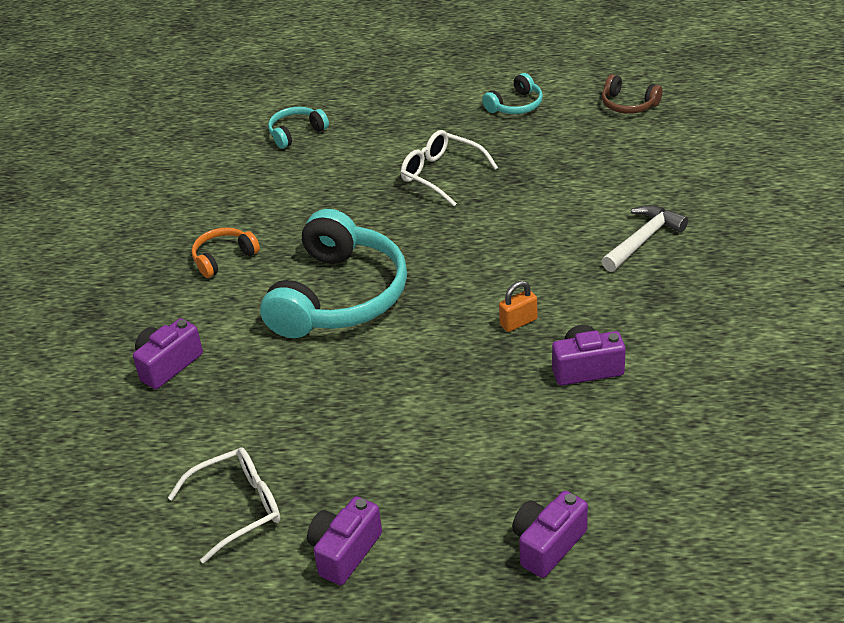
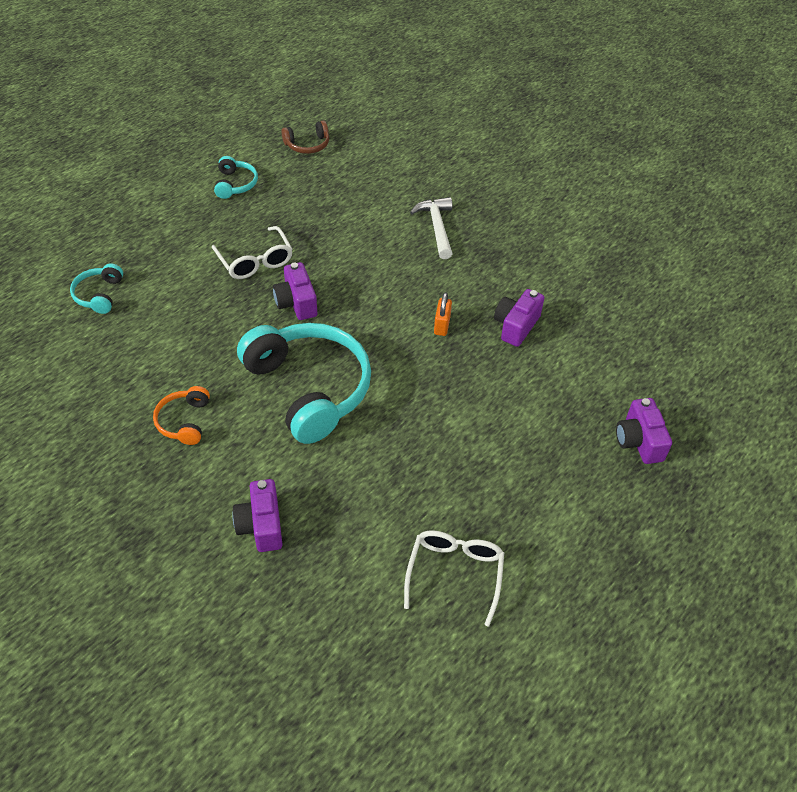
camera: 55 degrees left, 10 degrees up
(344, 552) = (552, 541): purple camera -> purple camera (296, 303)
(442, 174) = (255, 261): white glasses -> white glasses turned 105 degrees counterclockwise

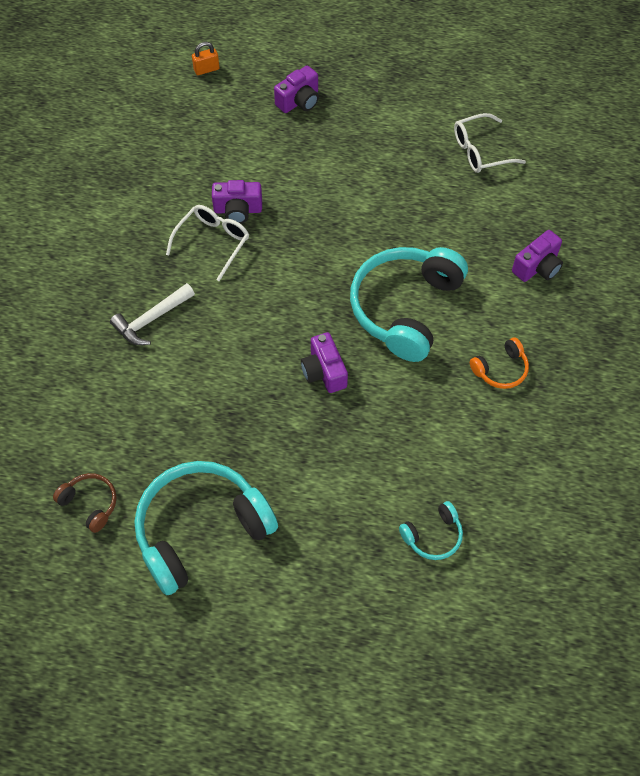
camera: 120 degrees left, 10 degrees up
(235, 184) = (201, 530): turquoise headphones -> turquoise headphones, size x2.22
(255, 261) = (297, 437): white glasses -> white glasses (212, 243)
(296, 303) = (324, 371): purple camera -> purple camera turned 120 degrees clockwise
(442, 325) = (273, 257): orange padlock -> orange padlock (206, 69)

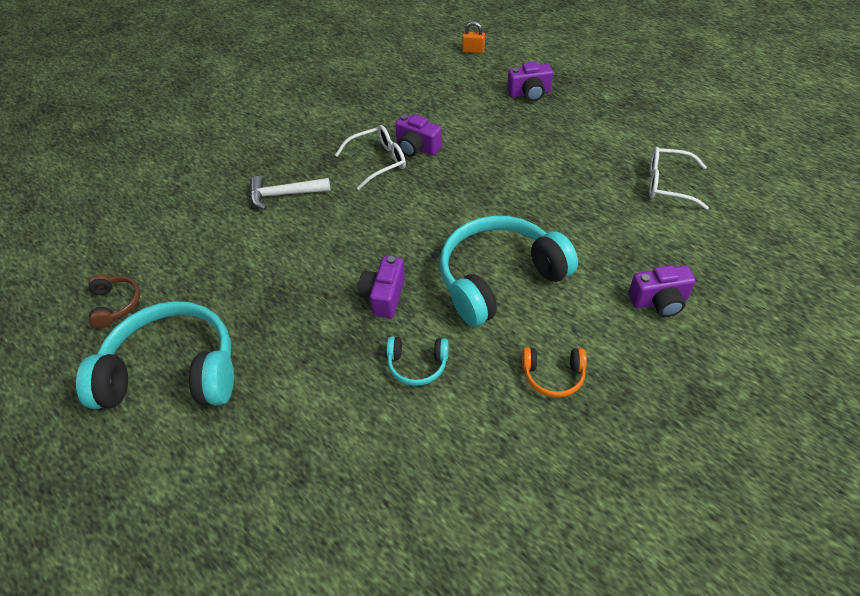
camera: 35 degrees right, 10 degrees down
(433, 536) = (362, 499): turquoise headphones -> turquoise headphones (417, 365)

